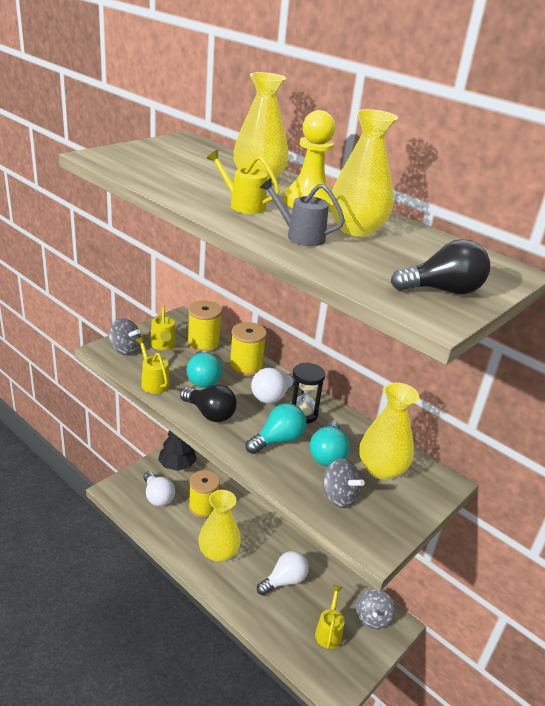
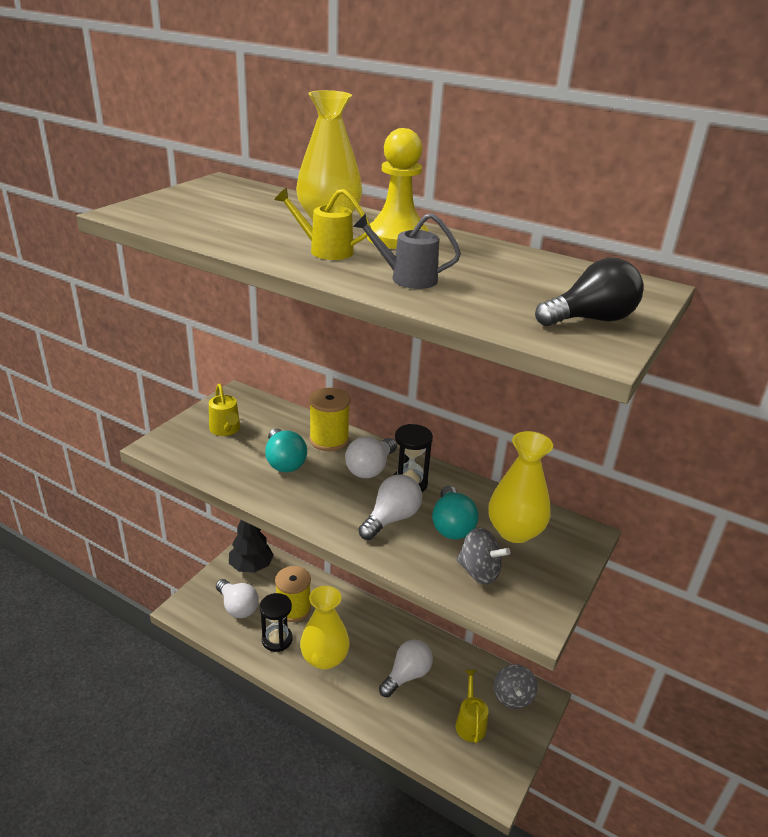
camera: 10 degrees left, 0 degrees up
(125, 349) = (182, 442): grey spinning top -> none
(153, 382) = (227, 475): yellow watering can -> none
(183, 529) = (277, 639): none -> black hourglass
(203, 344) = (272, 420): yellow spool -> none
(210, 414) = (305, 501): black light bulb -> none
(278, 440) = (391, 519): turquoise light bulb -> white light bulb
(356, 229) = (464, 262): yellow vase -> none

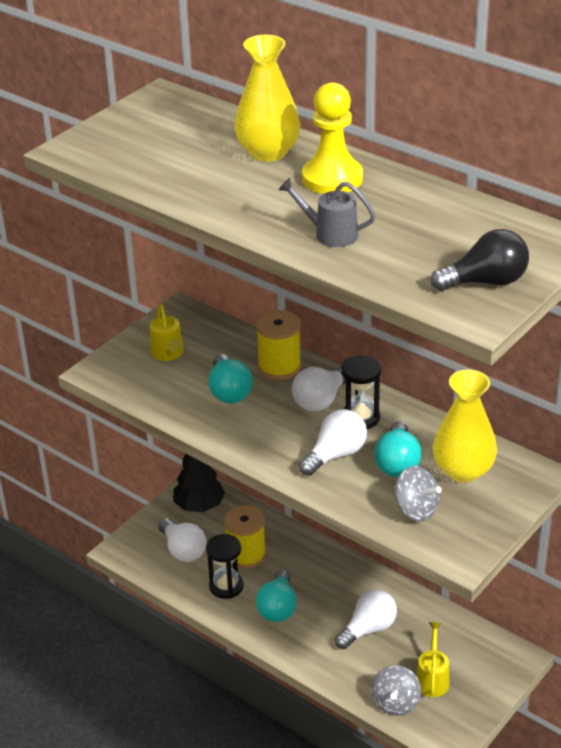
camera: 10 degrees right, 5 degrees up
(324, 658) = (278, 607): yellow vase -> turquoise light bulb
(325, 250) = (258, 198): yellow watering can -> none
(512, 697) = (485, 656): grey spinning top -> grey spinning top (395, 703)

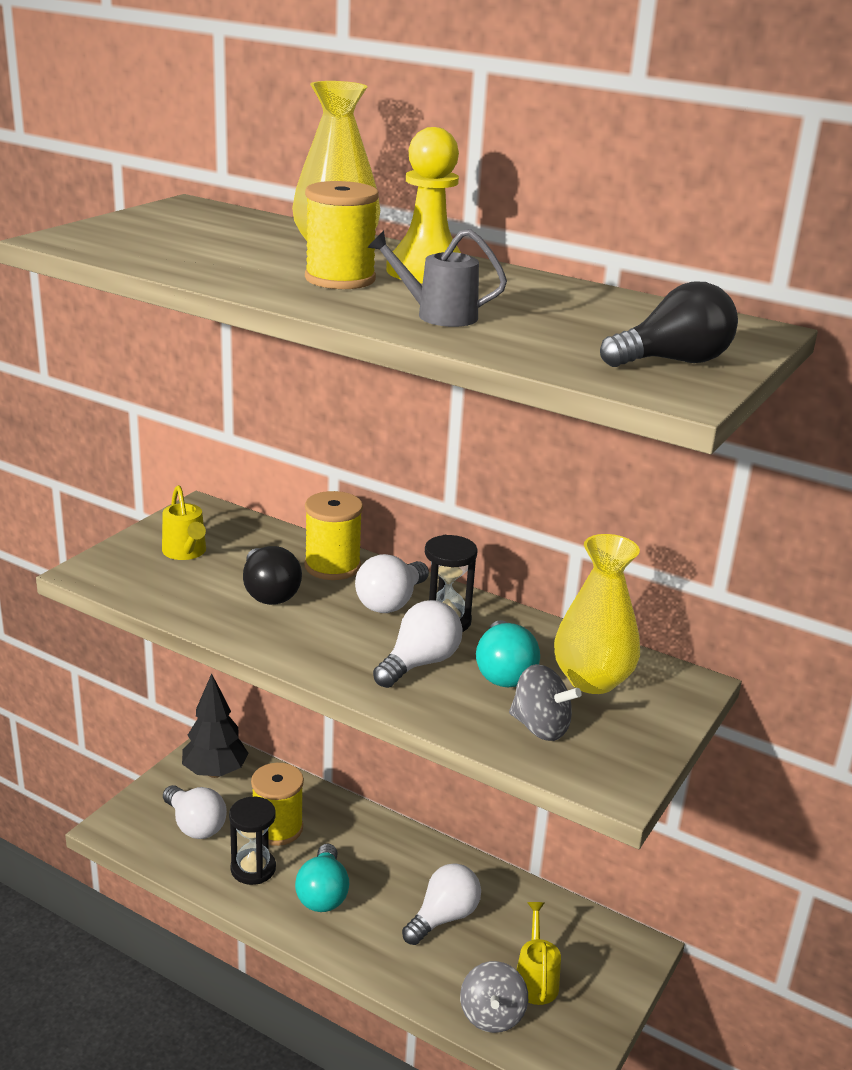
camera: 10 degrees left, 10 degrees down
(229, 391) = (269, 593): turquoise light bulb -> black light bulb
(266, 192) = (340, 279): none -> yellow spool

